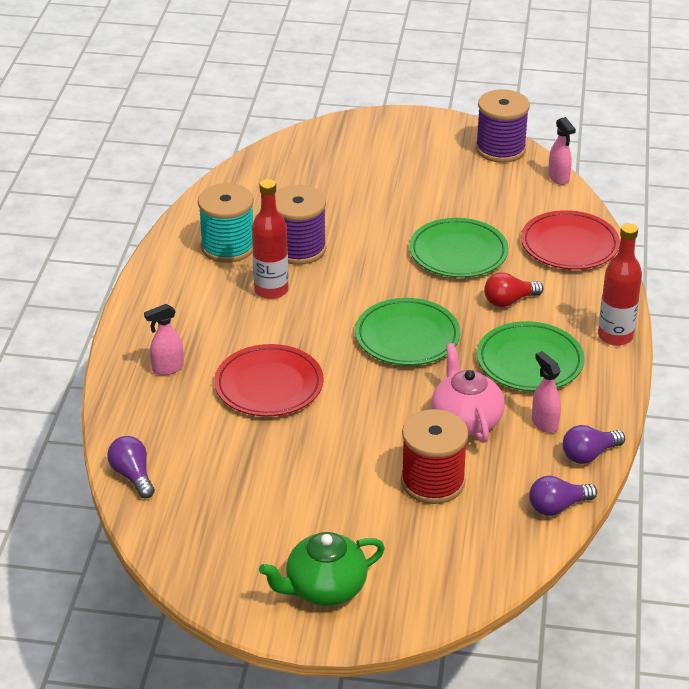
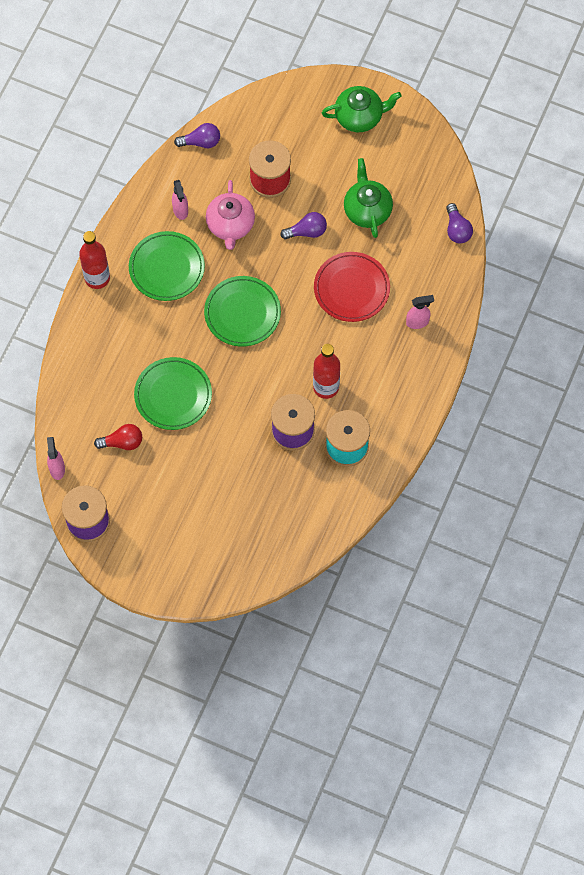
camera: 165 degrees left, 30 degrees up
(274, 474) = (367, 210): none -> green teapot
(509, 301) = (156, 332): red light bulb -> red light bulb (122, 442)
(569, 245) = (85, 383): red plate -> none
(589, 455) = (163, 177): purple light bulb -> purple light bulb (307, 231)

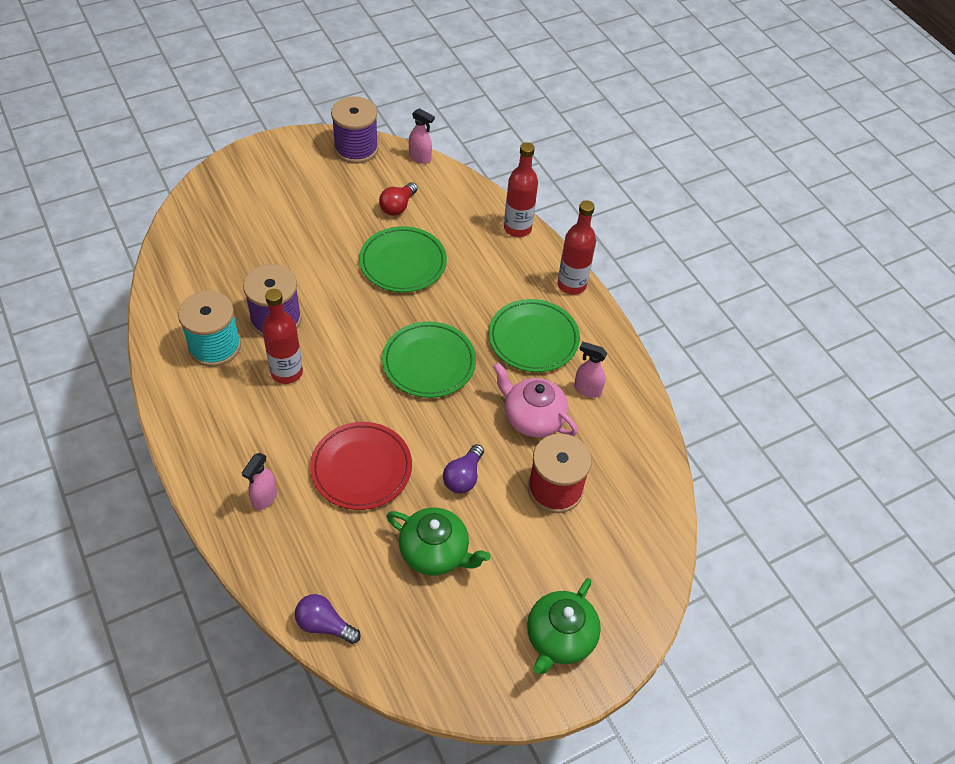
camera: 125 degrees right, 15 degrees down
(72, 349) = (517, 228): none -> red bottle
(201, 142) = (654, 460): purple light bulb -> none

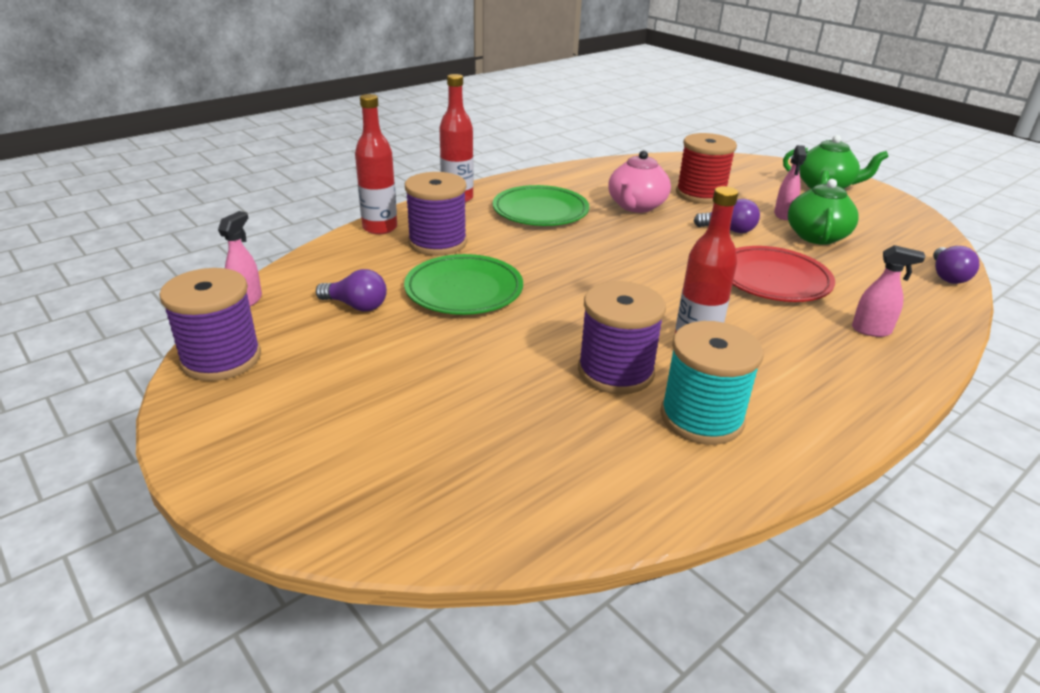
camera: 100 degrees left, 20 degrees down
(398, 206) = (356, 306): red light bulb -> purple light bulb
(429, 362) = (609, 258): green plate -> none
(483, 259) = (437, 242): none -> purple spool
(587, 390) = (585, 187): pink spray bottle -> pink spray bottle (783, 215)

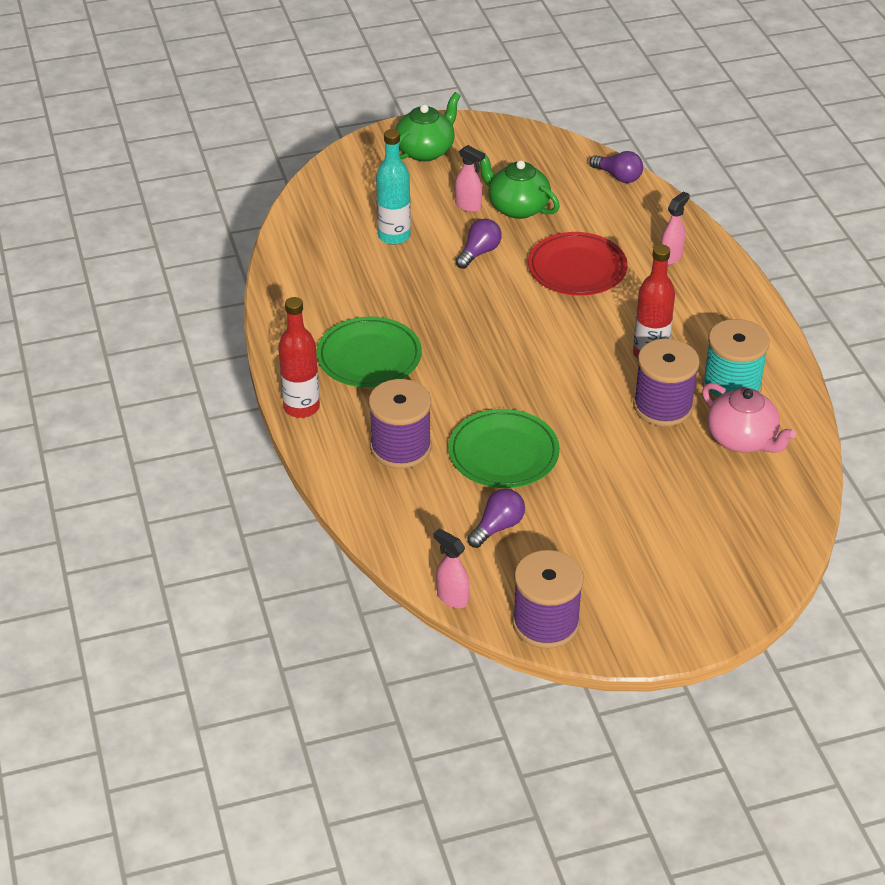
camera: 65 degrees left, 10 degrees up
(380, 228) = (343, 481): red bottle -> none
(636, 206) = (396, 289): pink teapot -> pink teapot (742, 439)
(700, 194) = (394, 236): red spool -> turquoise bottle

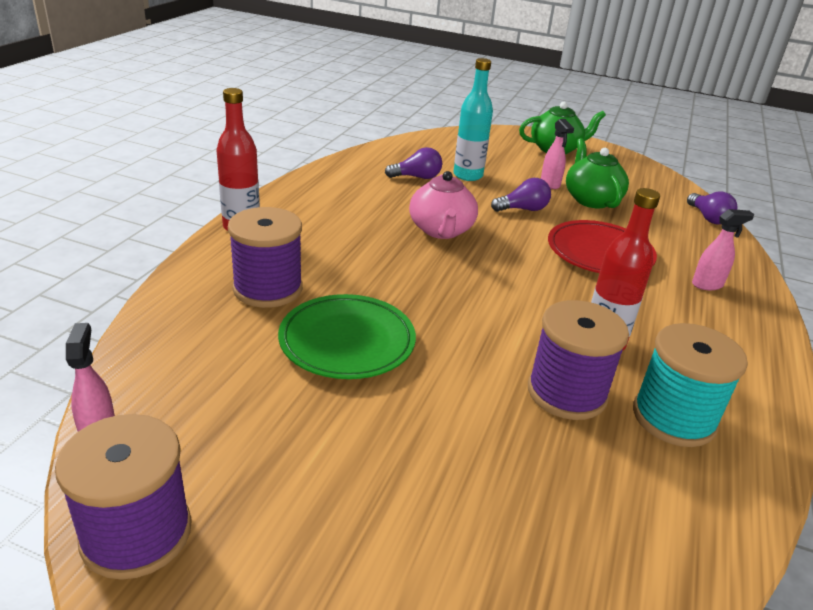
camera: 35 degrees right, 10 degrees down
(369, 357) = (341, 225): green plate -> none
(498, 527) = (246, 398): purple light bulb -> purple light bulb (417, 177)
(742, 439) = (634, 480): pink teapot -> pink teapot (441, 230)

